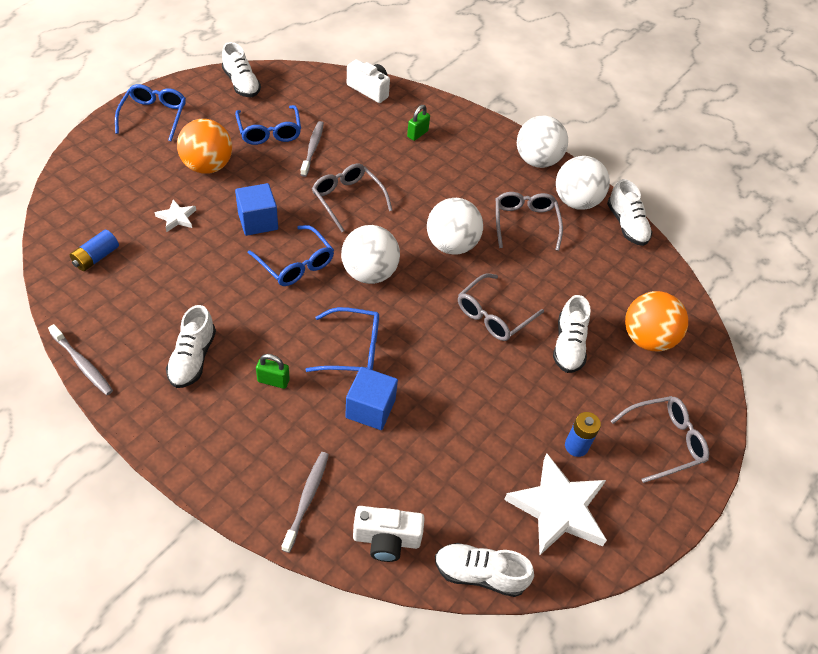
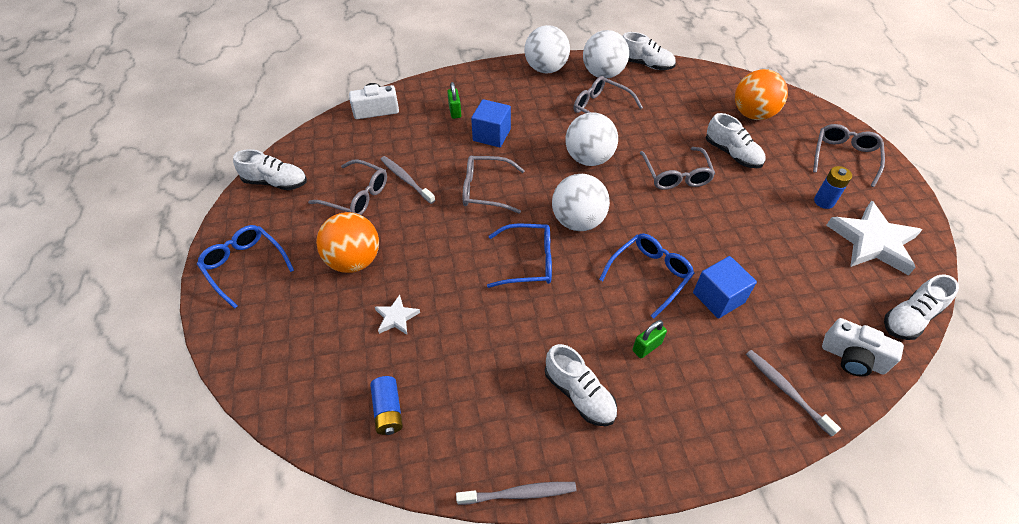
camera: 45 degrees left, 0 degrees up
(258, 221) = (456, 261): blue cube -> blue cube (491, 135)
(269, 132) = (357, 196): blue glasses -> grey glasses
(386, 539) = (852, 358): white camera -> white camera turned 75 degrees clockwise

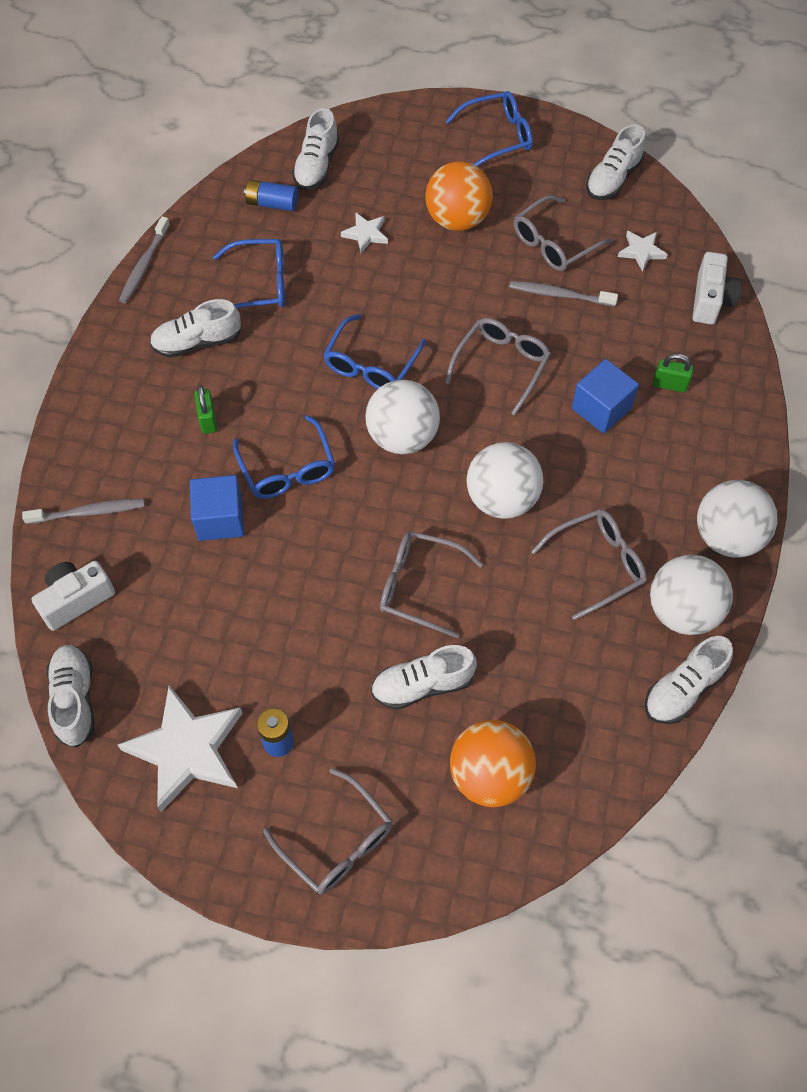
camera: 115 degrees right, 10 degrees up
(323, 393) = (316, 166): none -> white shoe
(346, 150) = (641, 251): none -> white star
(406, 179) = (559, 295): grey toothbrush -> grey toothbrush turned 150 degrees counterclockwise
(490, 374) = (260, 284): none -> blue glasses

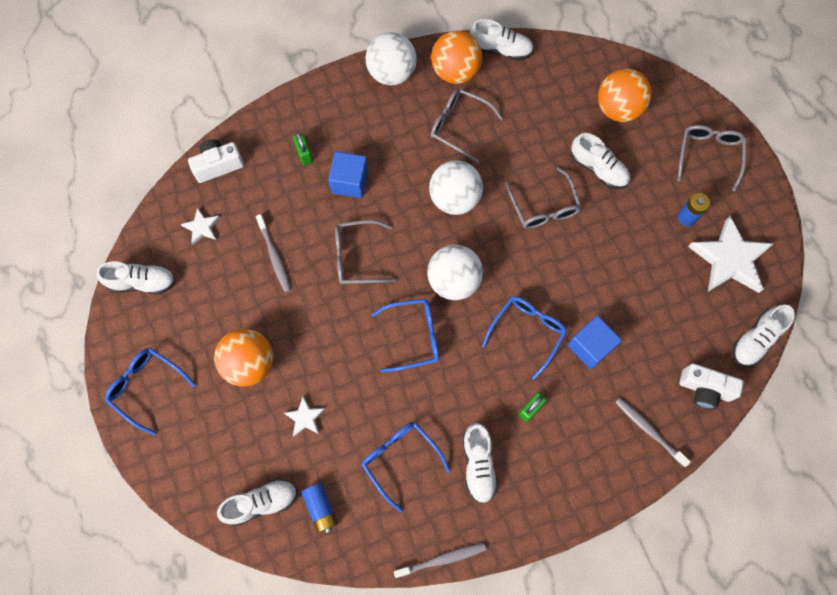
camera: 125 degrees left, 10 degrees up
(197, 342) = (478, 465): white shoe -> white shoe turned 45 degrees clockwise
(553, 243) = (230, 286): grey glasses -> none
(682, 611) = (455, 71): white ball -> orange ball

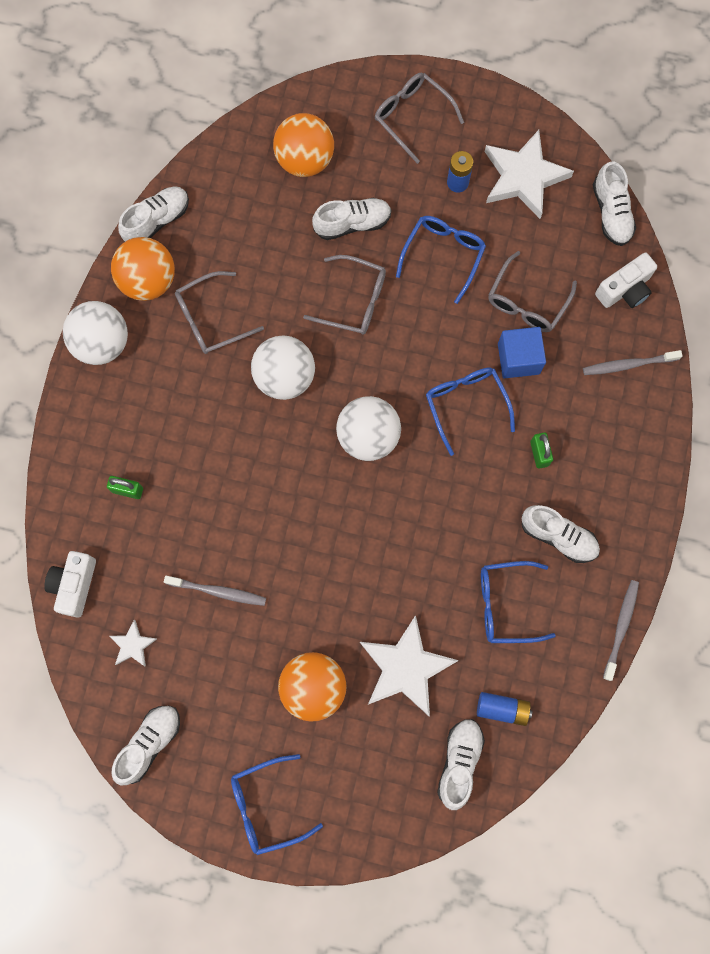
camera: 55 degrees left, 5 degrees up
(305, 418) = (405, 667): white star -> white star, size x2.09
(350, 182) = (192, 465): blue cube -> none
(357, 257) = (278, 511): grey glasses -> grey glasses (527, 302)
(414, 336) = (397, 511): blue glasses -> blue glasses (443, 255)

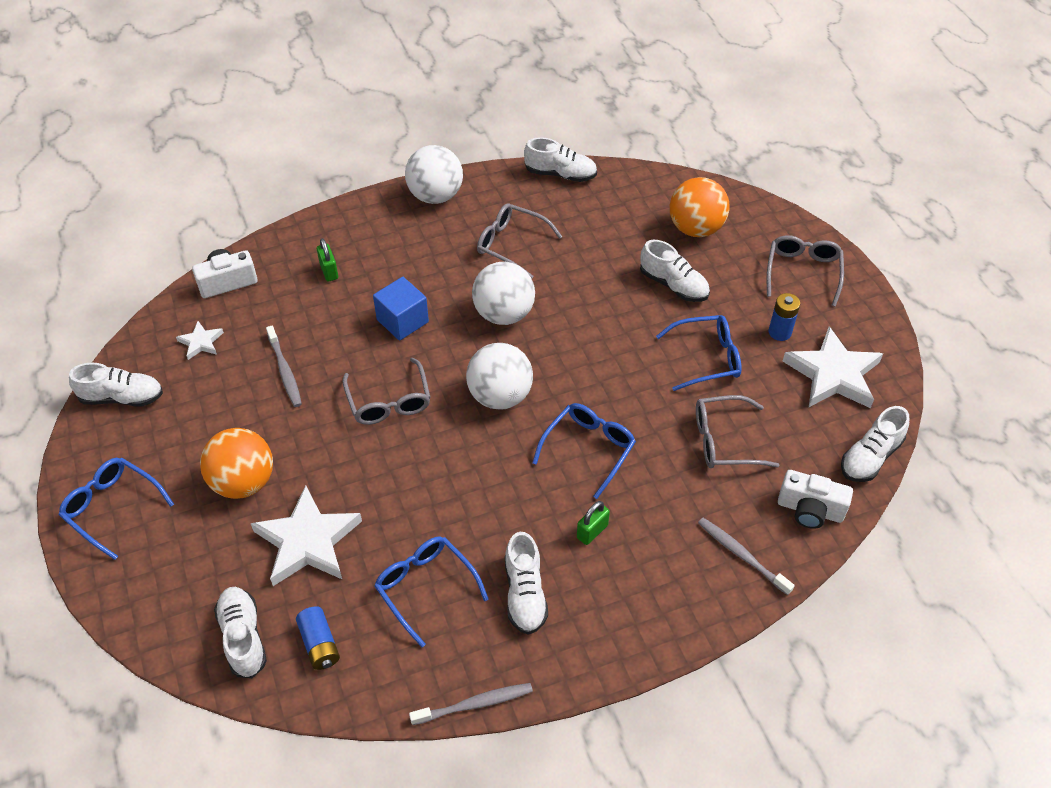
camera: 55 degrees right, 25 degrees down
(148, 281) = (508, 194): orange ball -> none
(354, 301) = (609, 322): grey glasses -> grey glasses (389, 402)
(459, 762) = (243, 637): white shoe -> white shoe turned 90 degrees counterclockwise
(518, 358) = (666, 464): blue cube -> blue cube (402, 321)

